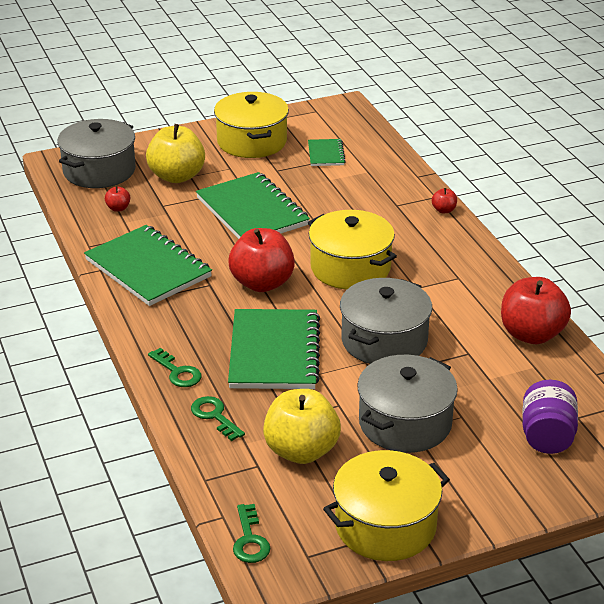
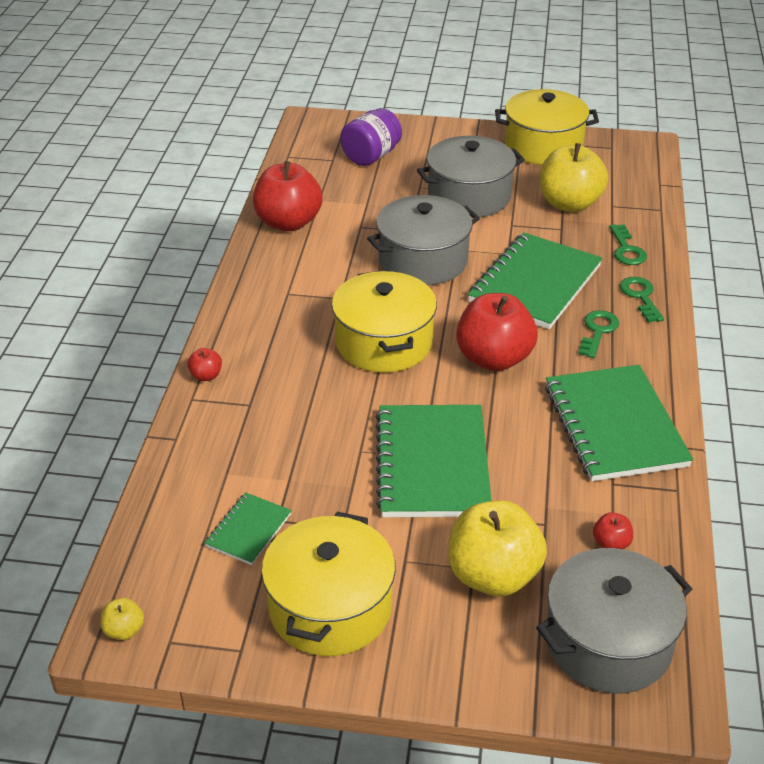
camera: 150 degrees left, 5 degrees up
(250, 540) = (647, 166): green key -> green key (597, 331)
(341, 108) = (124, 630): none -> yellow apple

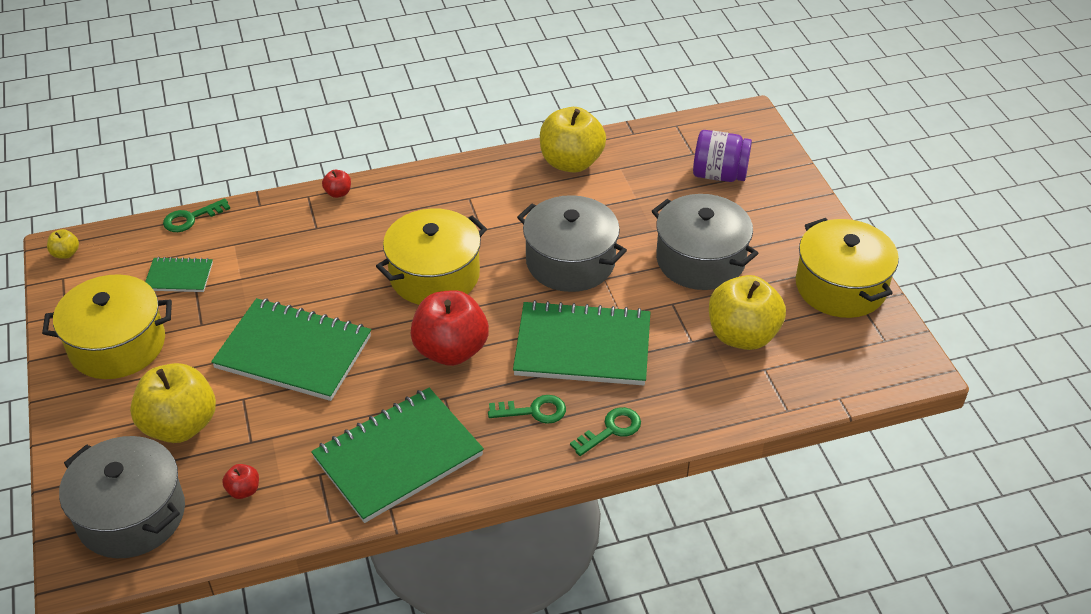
camera: 65 degrees right, 5 degrees up
(288, 222) = (571, 162): red apple -> yellow apple
(432, 464) = (293, 352): green notebook -> green notebook turned 45 degrees clockwise
(626, 249) = (688, 400): green key -> green key (191, 218)

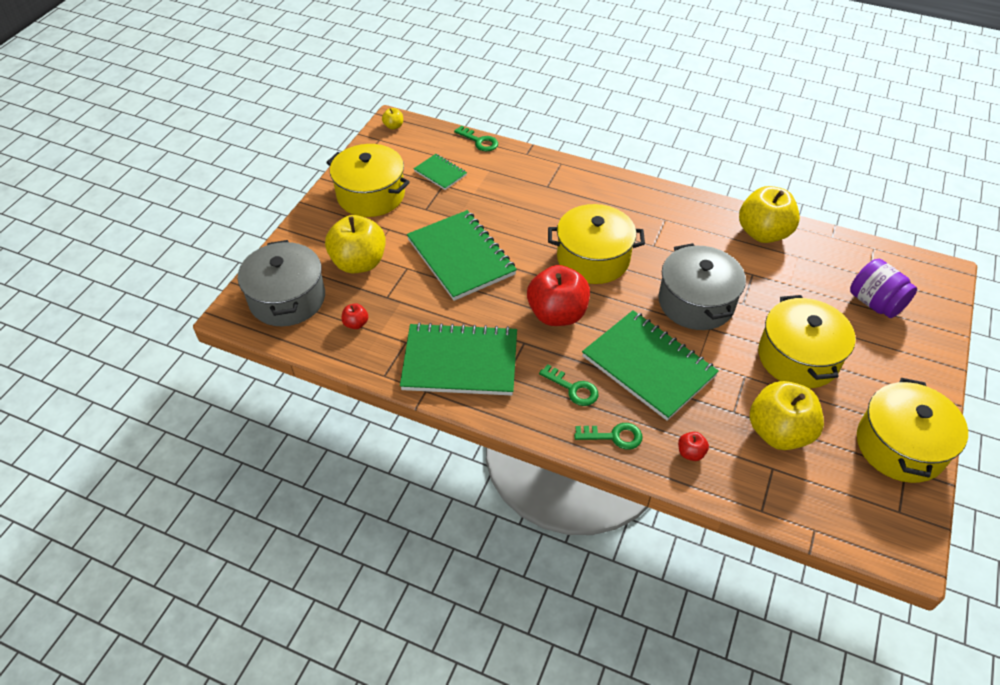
camera: 40 degrees right, 5 degrees up
(191, 218) = (479, 141): green key -> green key turned 150 degrees counterclockwise
(338, 193) = (581, 171): red apple -> red apple (690, 453)
(700, 260) = (798, 357): grey pot -> yellow pot

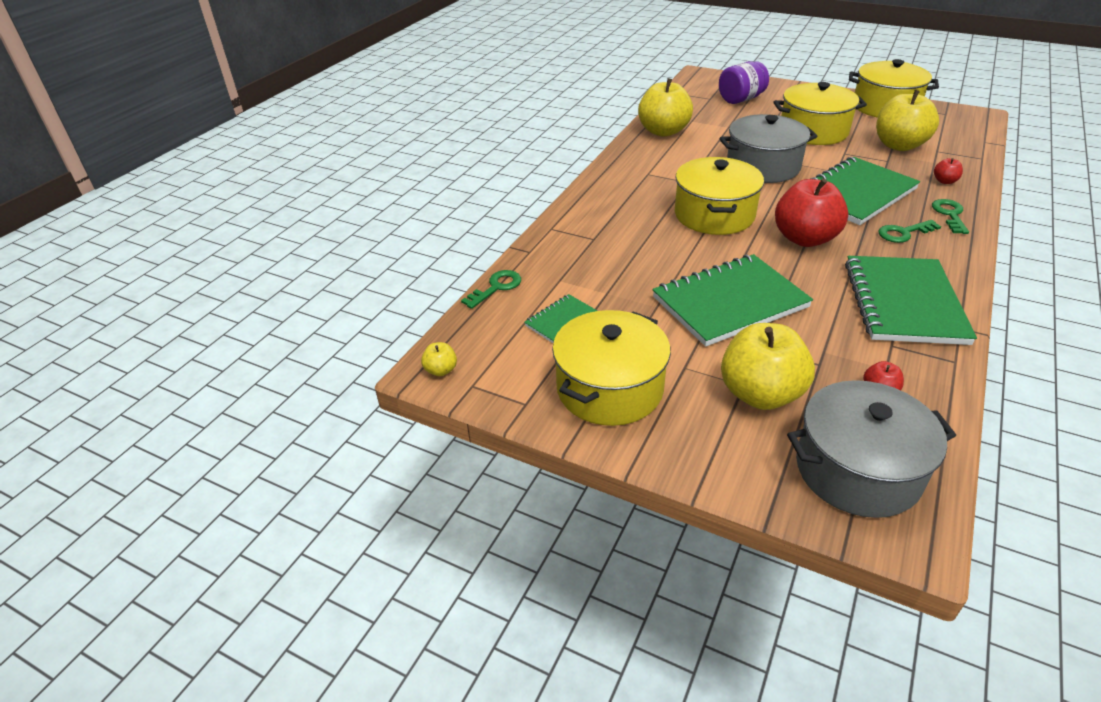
camera: 85 degrees left, 10 degrees down
(573, 388) = (903, 233): green key -> green key turned 150 degrees counterclockwise

